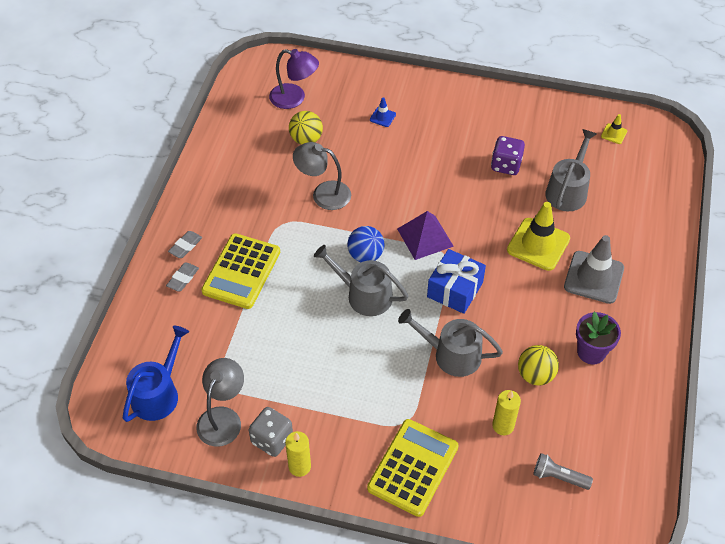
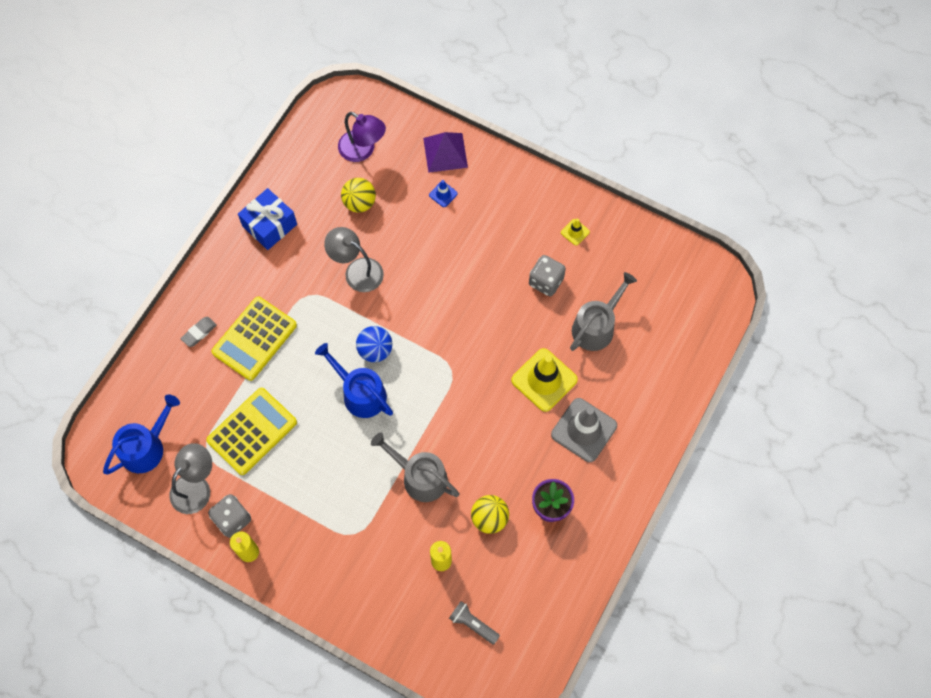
camera: 15 degrees right, 15 degrees up
(185, 246) = (211, 298): grey eraser -> none
(364, 295) = (360, 393): grey watering can -> blue watering can
(413, 467) = (347, 580): yellow calculator -> yellow calculator (252, 431)
(425, 237) = (438, 344): purple pyramid -> purple pyramid (445, 152)
(455, 289) = (446, 409): blue gift -> blue gift (269, 225)
(506, 165) = (546, 281): purple dice -> grey dice
(614, 134) = (669, 271): yellow traffic cone -> yellow traffic cone (575, 232)

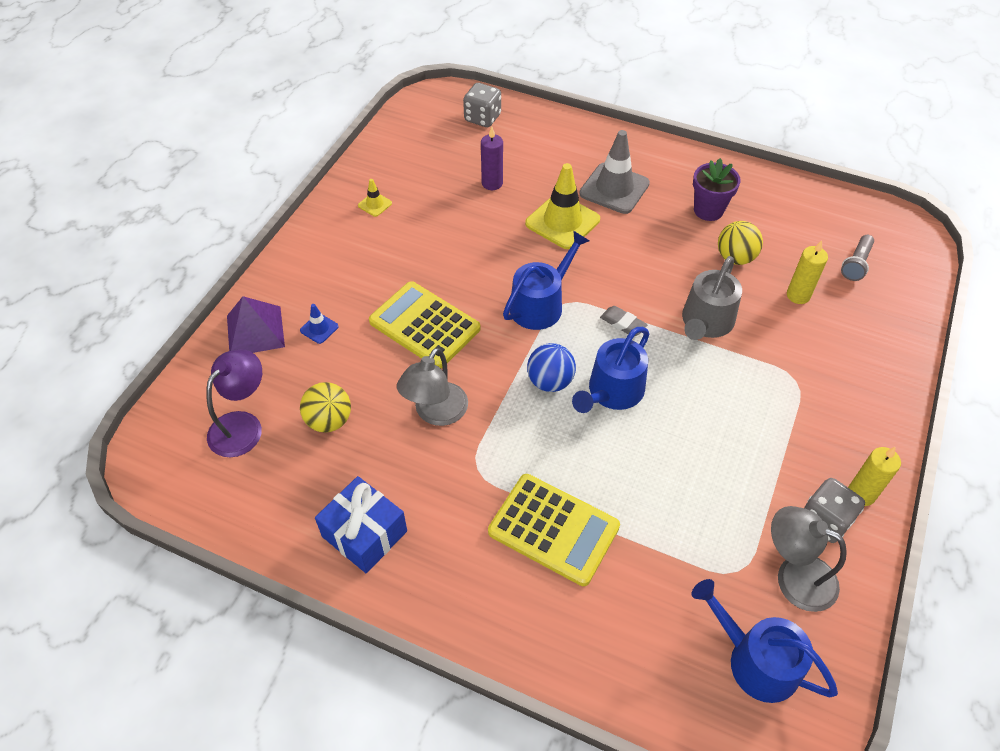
camera: 95 degrees left, 15 degrees down
(199, 333) = (554, 611): grey eraser -> grey eraser (623, 323)
(252, 431) = (694, 513): yellow calculator -> yellow calculator (424, 325)
(451, 352) = (541, 304): none -> blue watering can
(546, 281) = (440, 226): grey dice -> grey dice (482, 118)
(596, 326) = (492, 183): grey watering can -> purple candle

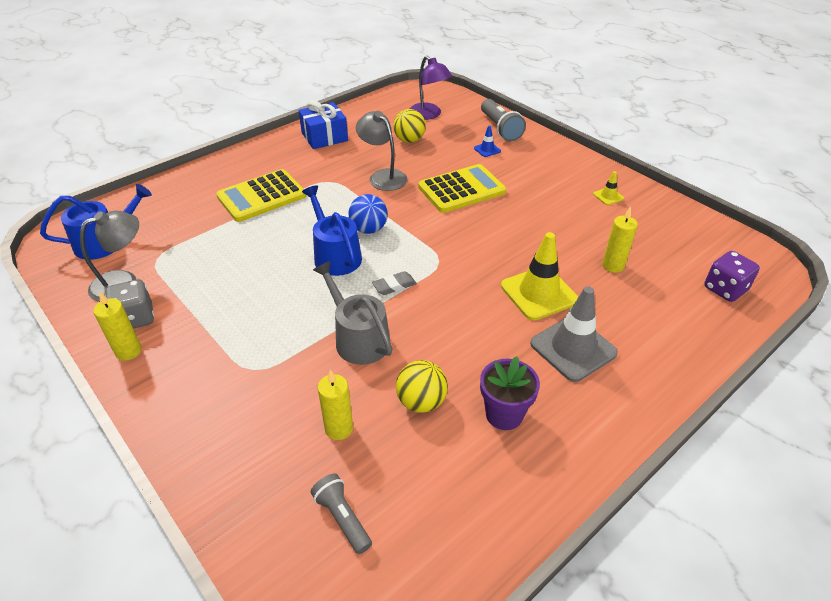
camera: 115 degrees right, 10 degrees down
(255, 331) = (500, 128): purple pyramid -> grey flashlight
(482, 118) = (725, 289): grey dice -> purple dice
(492, 183) = (613, 265): purple candle -> yellow candle
(541, 304) = (445, 248): blue watering can -> none

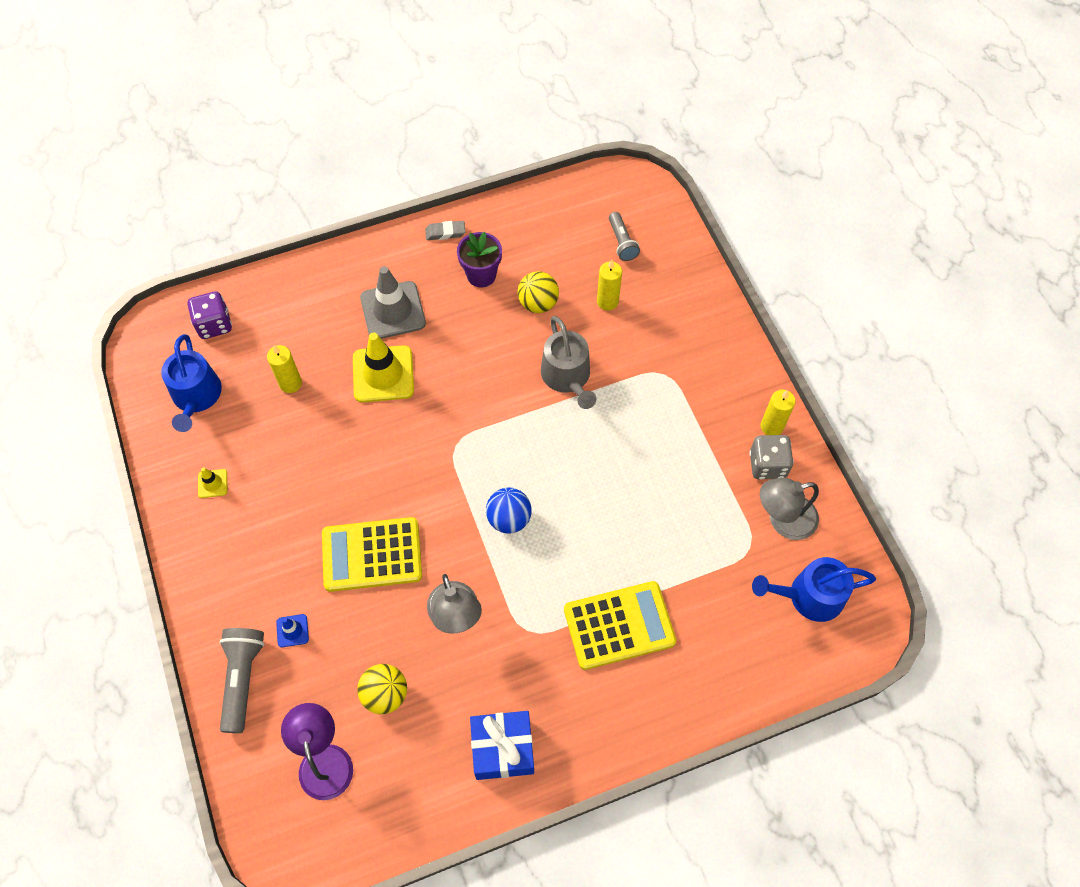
camera: 160 degrees left, 20 degrees up
(335, 255) = (558, 489): blue watering can -> blue watering can (196, 397)
(394, 286) = (513, 427): grey eraser -> grey eraser (445, 232)

